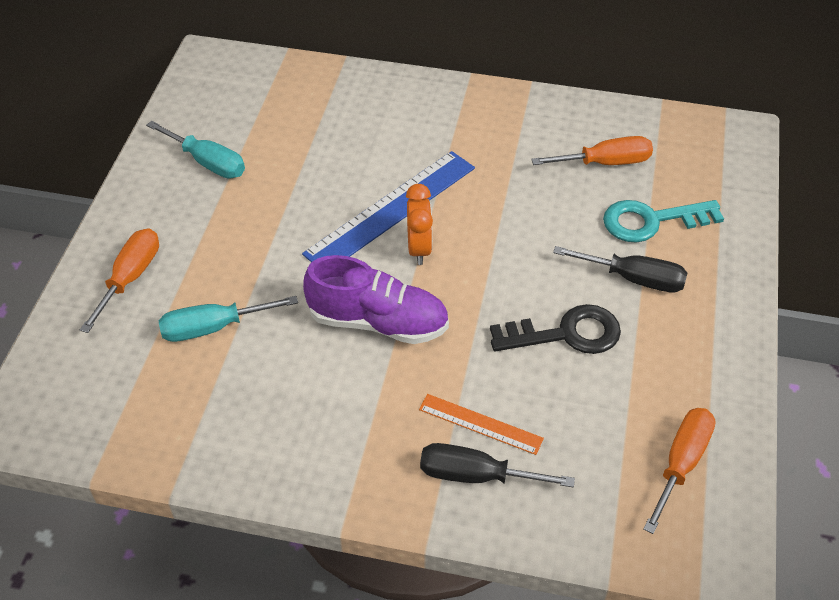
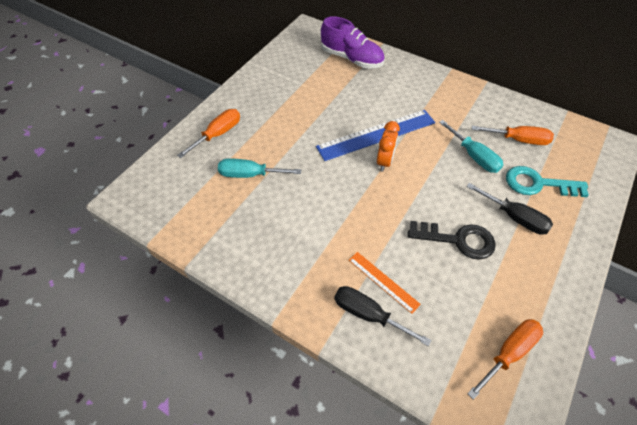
camera: 20 degrees right, 5 degrees up
(207, 162) = (284, 82): turquoise screwdriver -> turquoise screwdriver (474, 156)
(378, 322) = (344, 198): purple shoe -> purple shoe (351, 59)

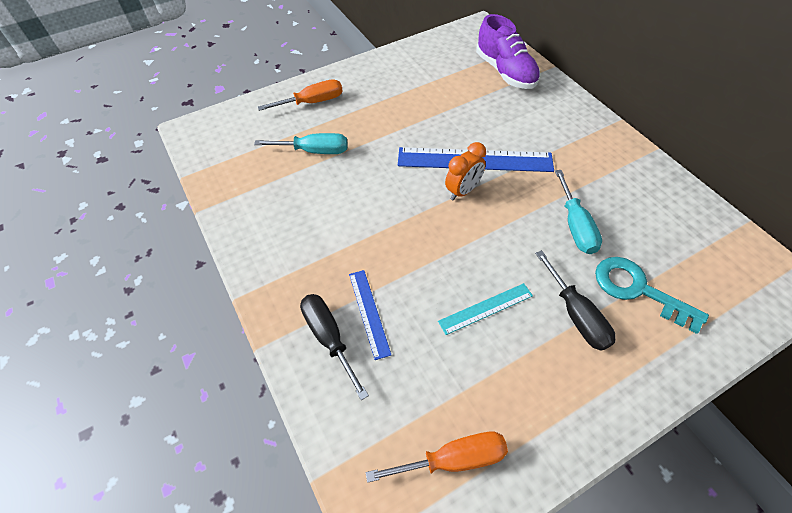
camera: 30 degrees right, 0 degrees up
(250, 174) = (314, 151): turquoise screwdriver -> turquoise screwdriver turned 150 degrees clockwise
(383, 281) = (369, 312): orange ruler -> blue ruler
(458, 240) = (486, 308): black key -> turquoise ruler
(518, 140) = (650, 229): orange screwdriver -> none

